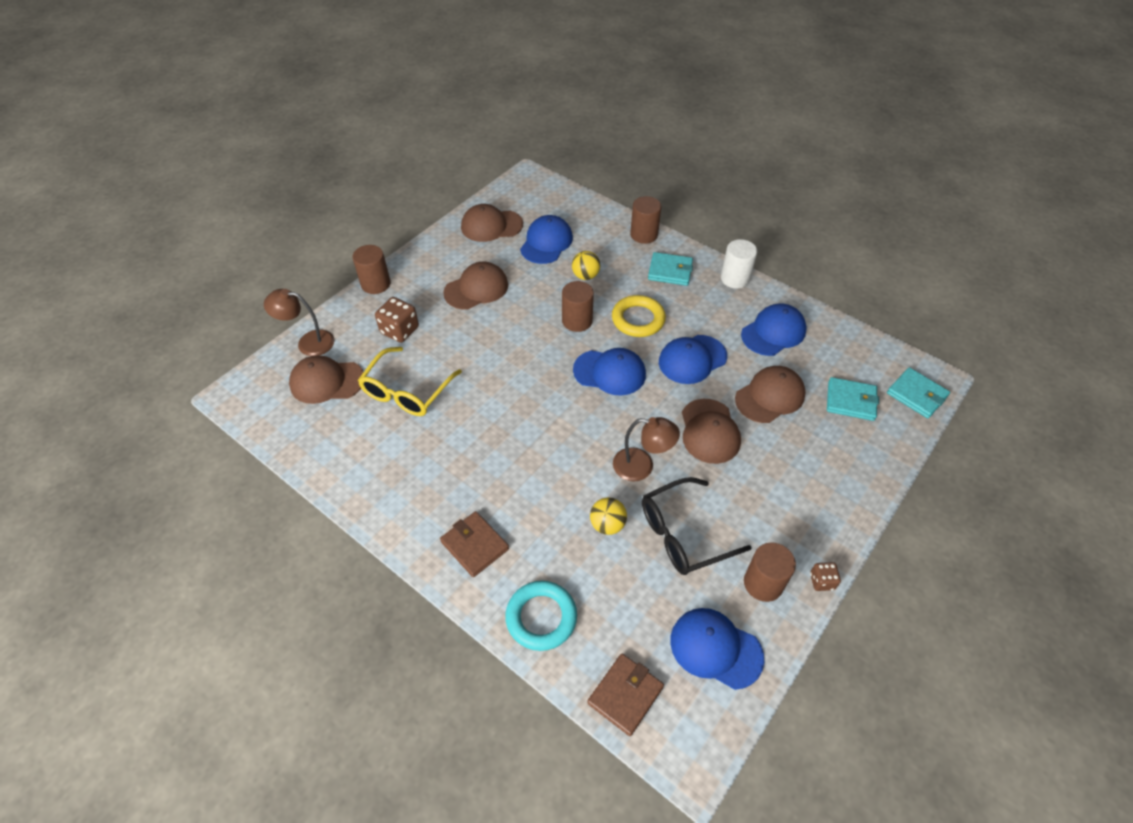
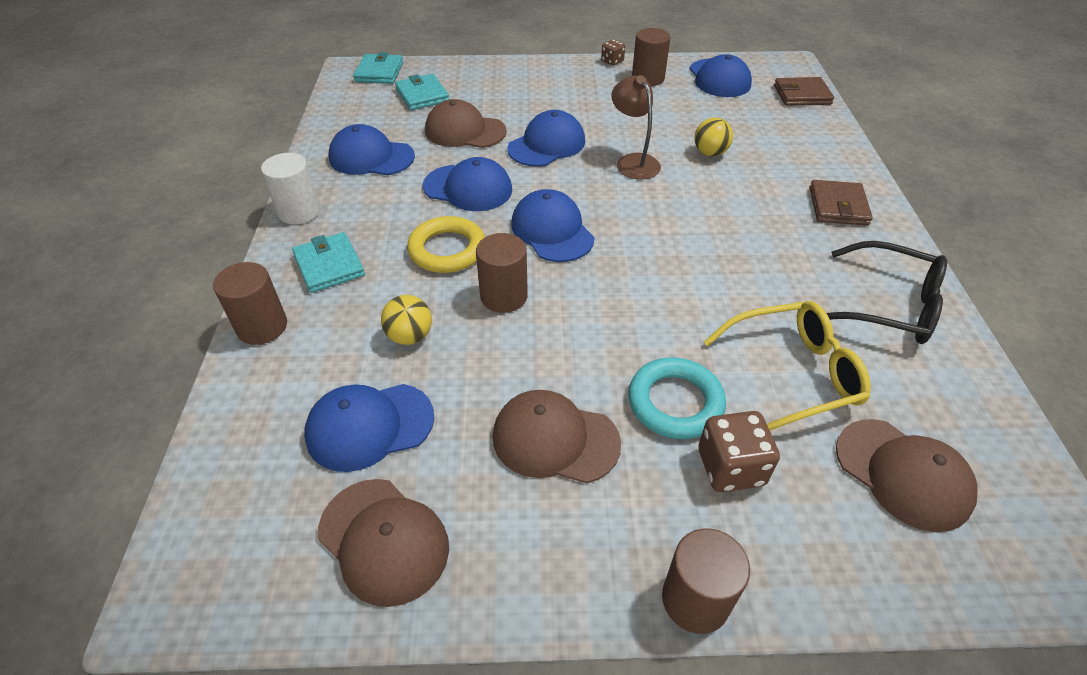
camera: 130 degrees left, 5 degrees down
(308, 342) = (900, 574): brown lamp -> none
(541, 617) = (822, 146): turquoise ring -> turquoise ring (675, 402)
(683, 534) = (662, 119): black glasses -> black glasses (889, 306)
(709, 431) = (547, 145): brown cap -> blue cap

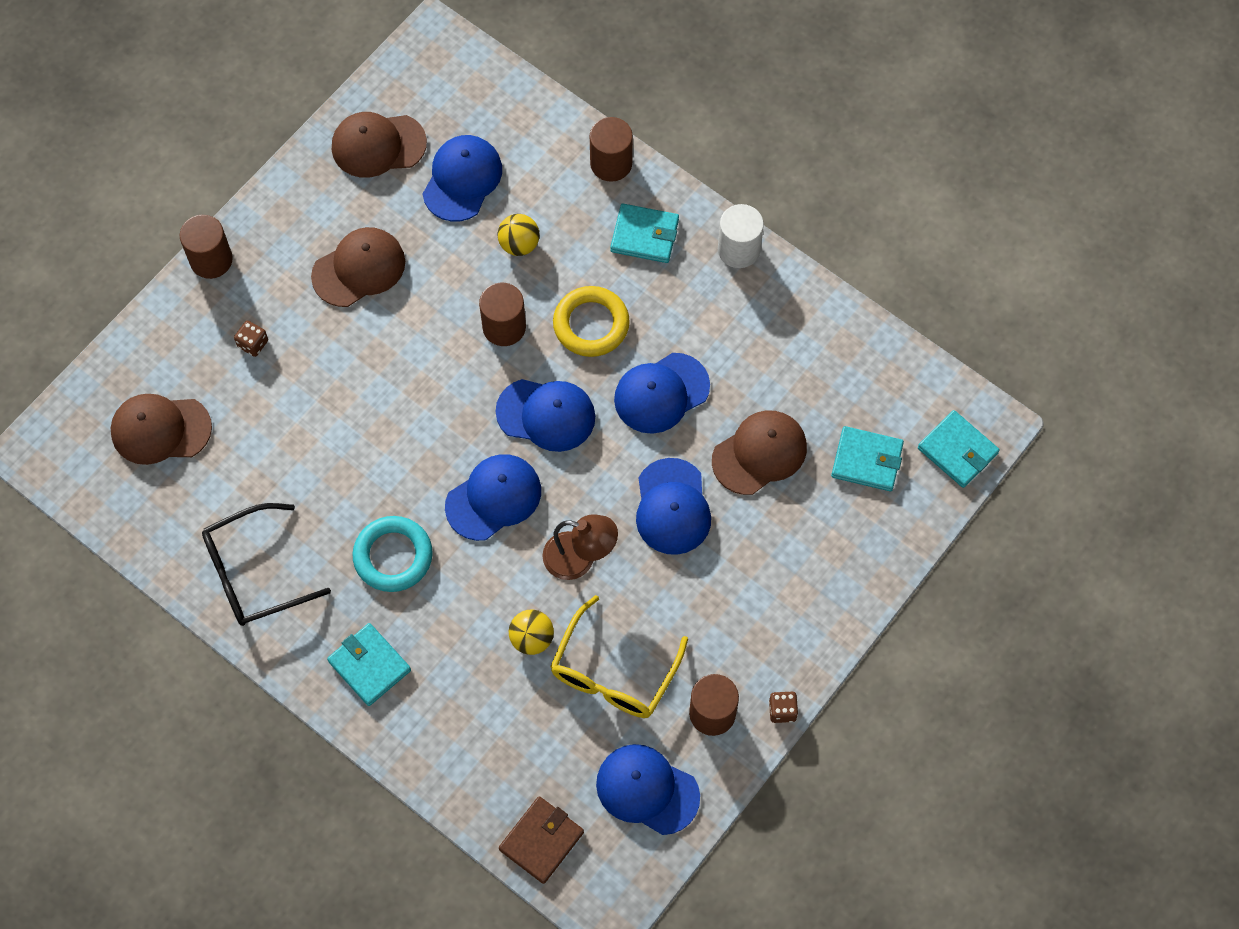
camera: 130 degrees right, 20 degrees up
(371, 157) = (780, 347): blue cap -> blue cap (493, 498)
(675, 402) = (319, 355): turquoise ring -> turquoise ring (393, 556)
(730, 467) = (253, 344): brown dice -> brown dice, size x0.57
(793, 374) = (270, 445): yellow glasses -> yellow glasses (613, 672)
(838, 206) = (369, 665): brown wallet -> turquoise wallet

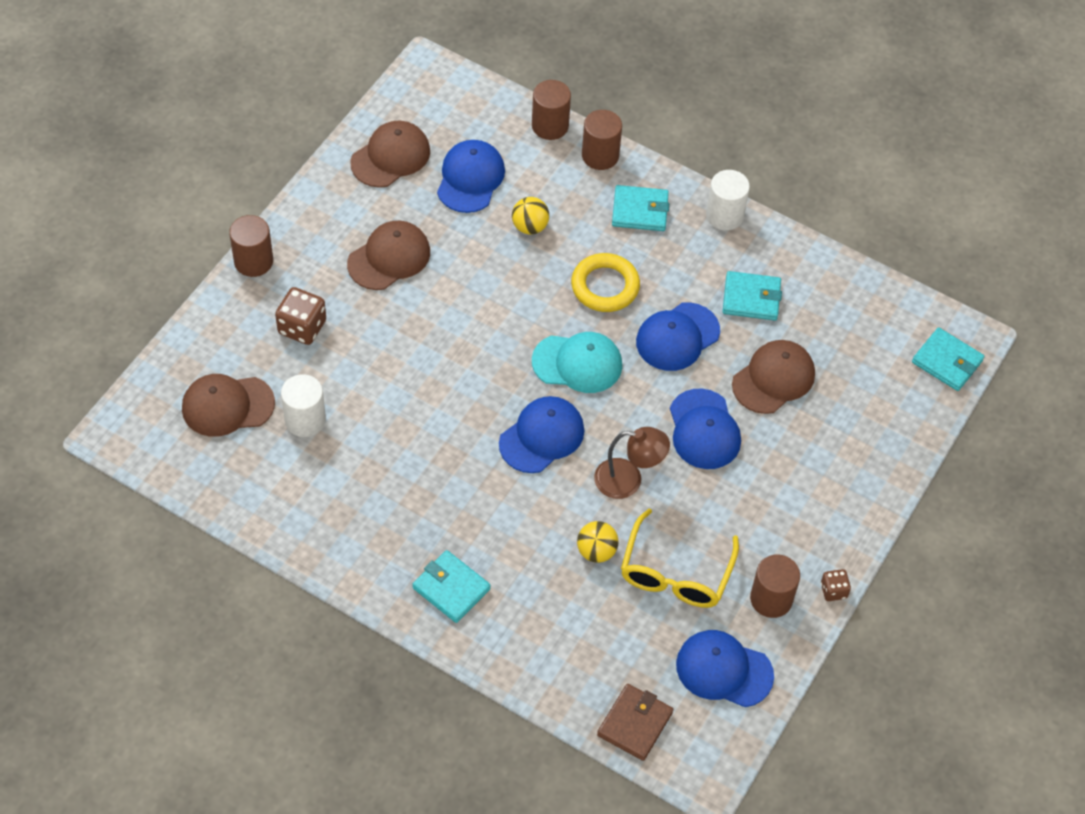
camera: 10 degrees left, 10 degrees down
(241, 454) = (305, 420): none -> white cylinder
(253, 344) = (302, 327): brown dice -> brown dice, size x1.74
(254, 573) = (332, 519): black glasses -> none
(378, 145) = (390, 157): brown cap -> brown cap turned 150 degrees clockwise
(393, 556) = (458, 493): turquoise ring -> none
(504, 327) = (527, 295): brown cylinder -> brown cylinder (550, 126)
(546, 414) = (577, 363): blue cap -> turquoise cap
(867, 461) = (869, 376): turquoise wallet -> turquoise wallet (751, 298)

